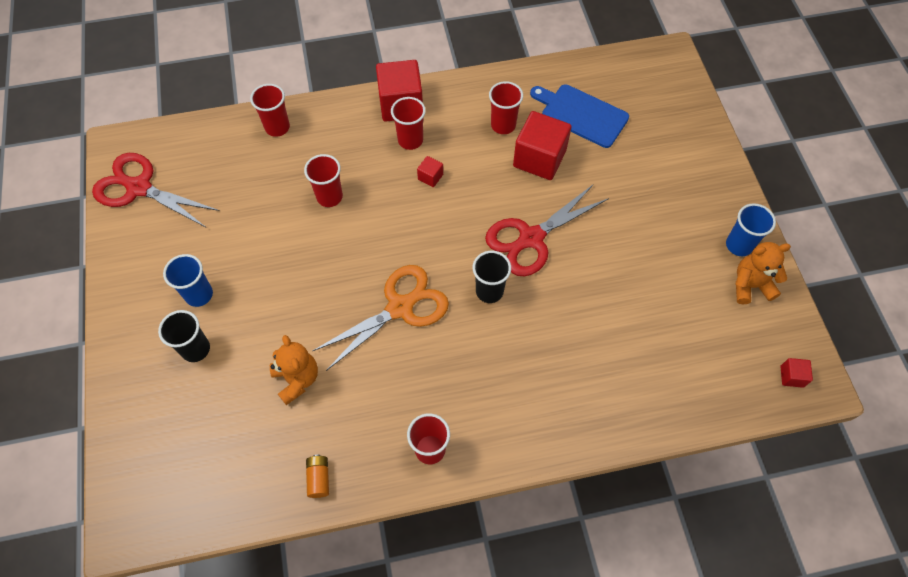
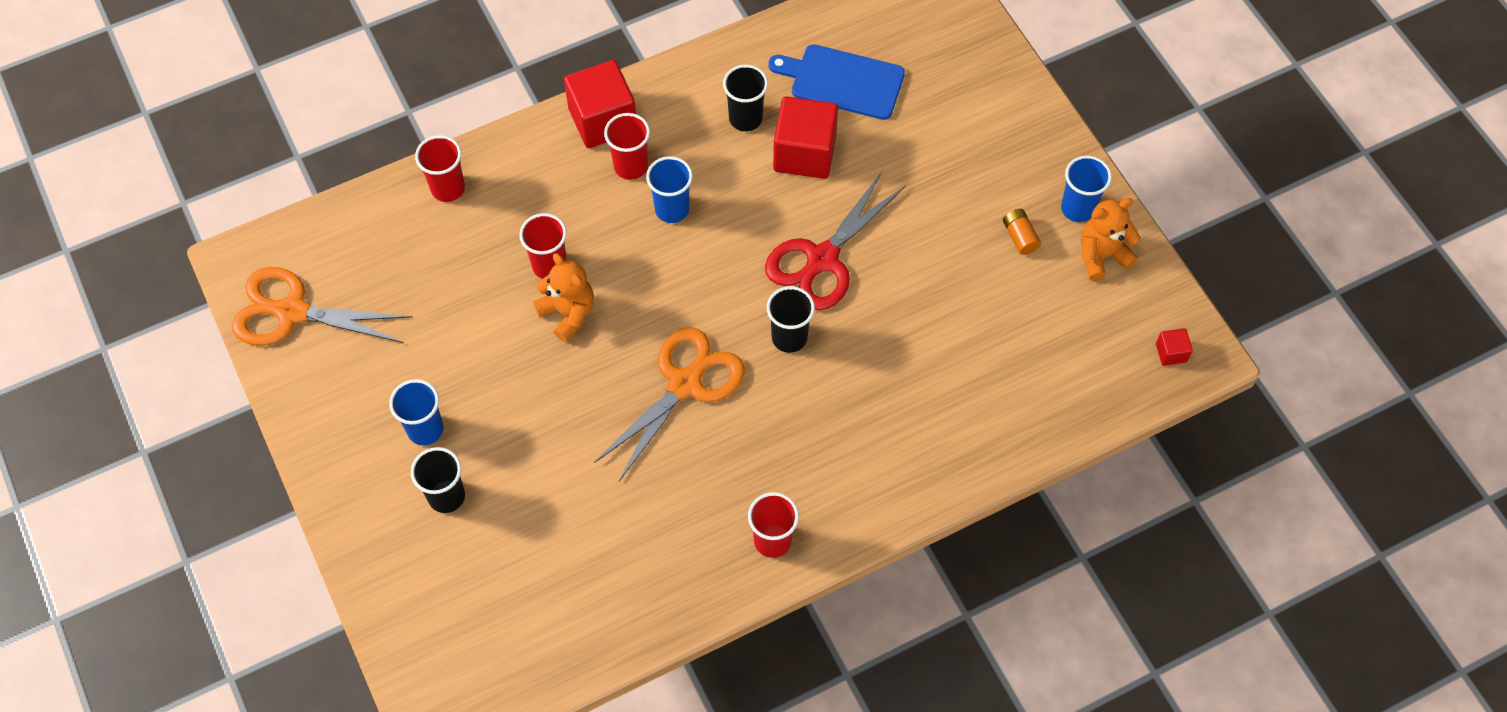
camera: 15 degrees left, 0 degrees up
(139, 188) = (292, 312): red scissors -> orange scissors
(297, 379) = (586, 501): orange teddy bear -> orange teddy bear (568, 313)
(319, 478) = (651, 606): orange battery -> orange battery (1019, 237)
(430, 177) = (672, 209): red cube -> blue cup
(503, 125) = (745, 118): red cup -> black cup

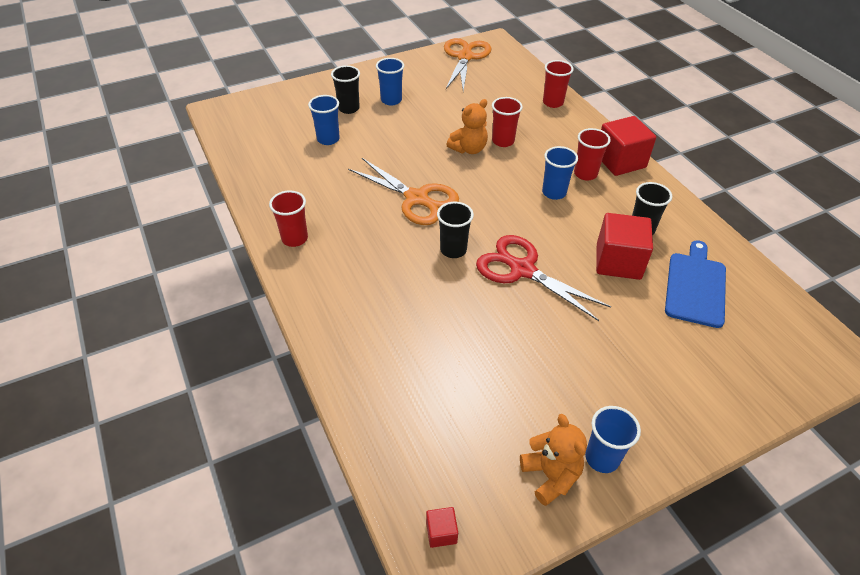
camera: 90 degrees right, 15 degrees down
(535, 520) = (328, 139): none -> blue cup
(1019, 237) = (562, 405): orange battery -> none

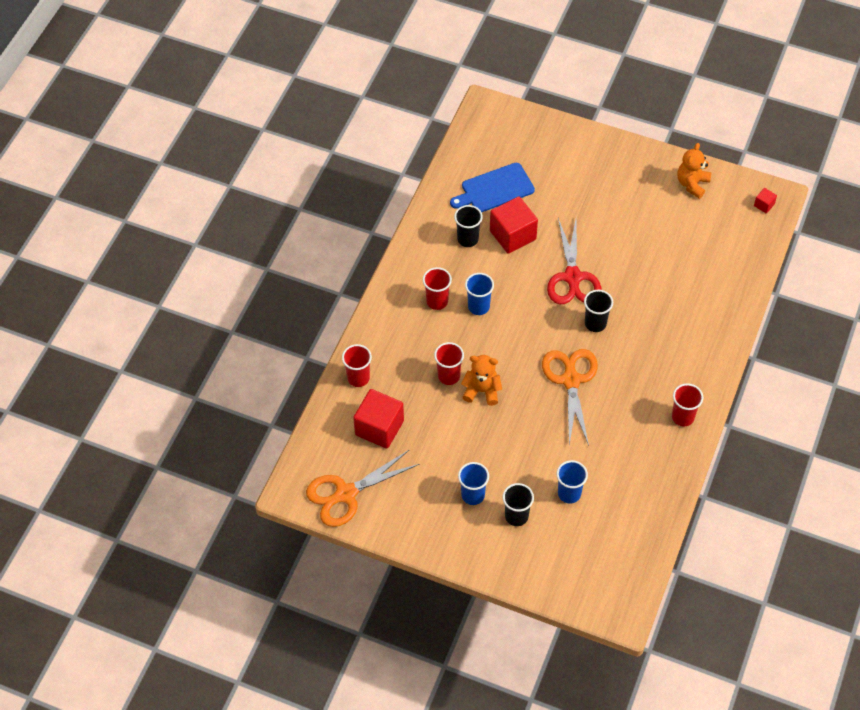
camera: 130 degrees left, 10 degrees up
(602, 458) = (660, 171): blue cup -> none
(620, 161) = (399, 290): red cube -> red cube (379, 428)

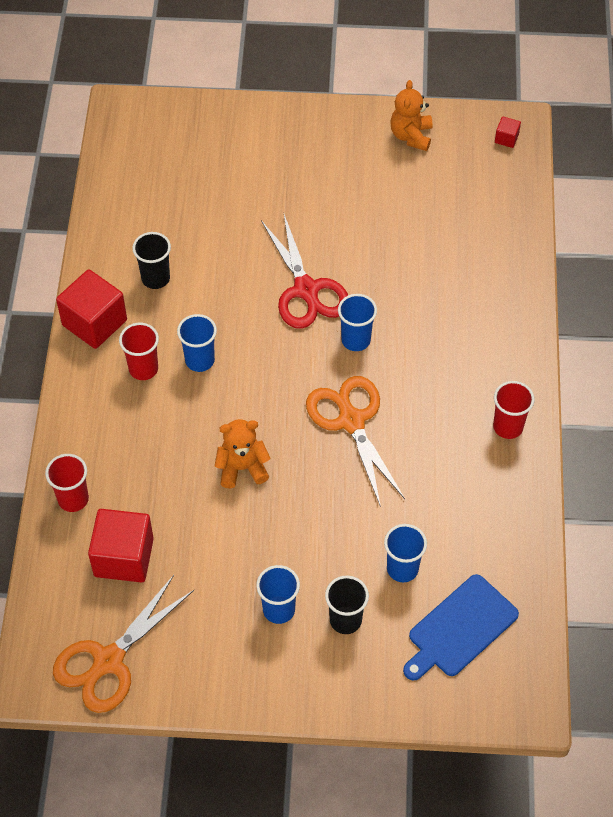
camera: 20 degrees left, 0 degrees up
(449, 376) = (192, 461): red cup -> none
(495, 189) = (168, 206): blue cutting board -> blue cutting board (460, 628)
(512, 235) = (211, 258): red cube -> red cube (94, 322)
(595, 323) = (356, 340): black cup -> blue cup

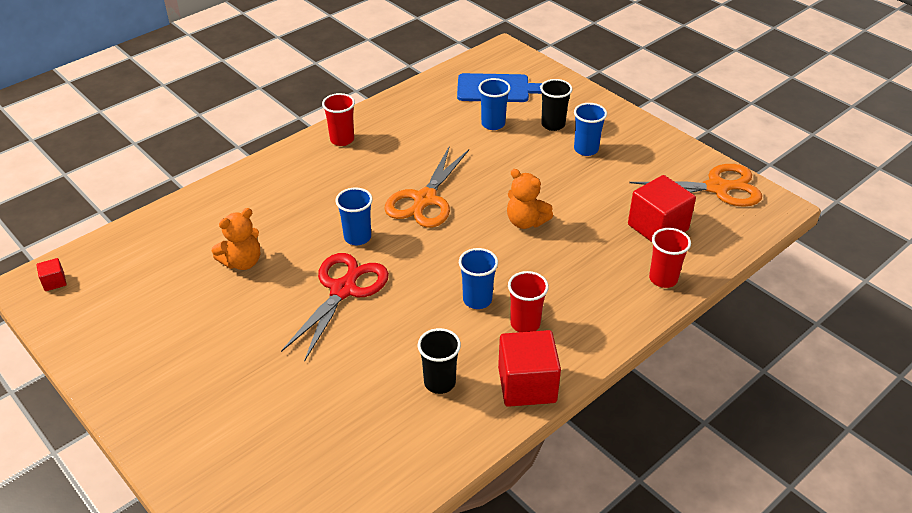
camera: 135 degrees left, 15 degrees down
(411, 136) = (103, 337): orange teddy bear -> orange teddy bear (242, 262)

